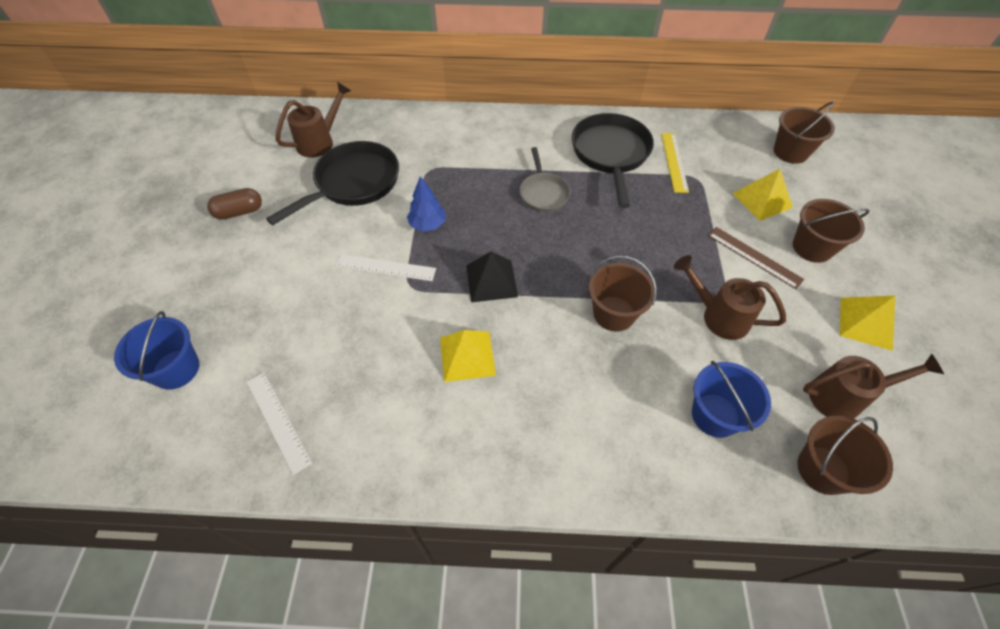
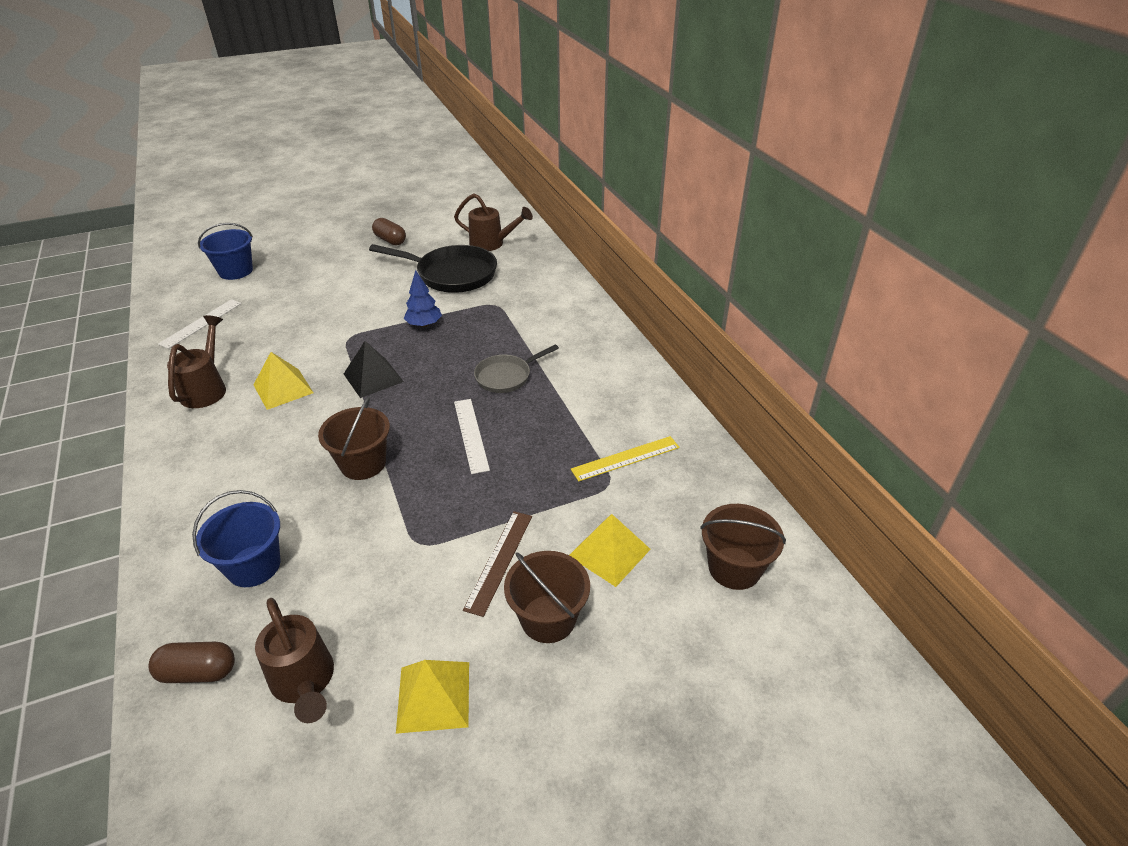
camera: 65 degrees right, 15 degrees down
(385, 267) = (363, 320): white ruler -> white ruler (470, 435)
(611, 154) = (601, 406): black pan -> none
(718, 316) = (390, 544): brown watering can -> brown watering can (206, 388)
(823, 470) = (198, 672): brown bucket -> brown capsule

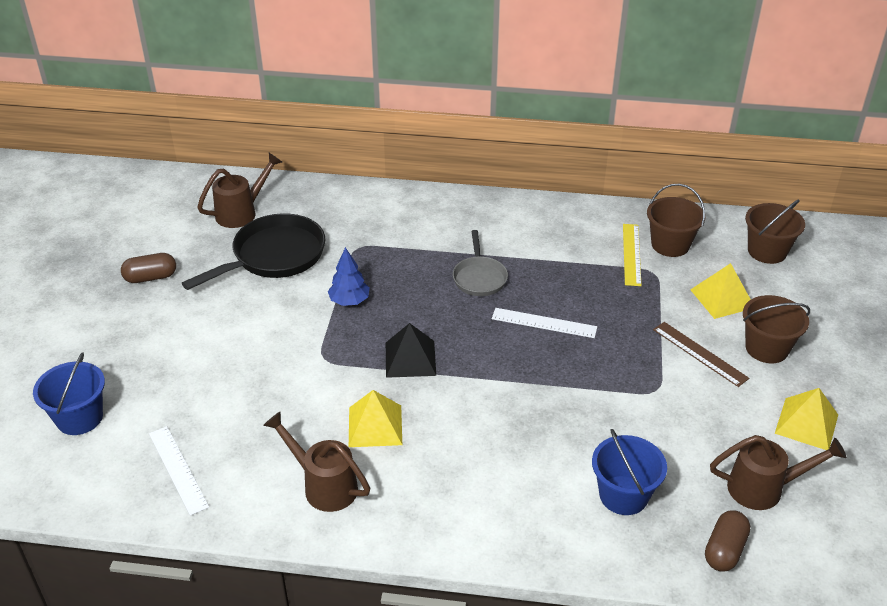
camera: 60 degrees left, 0 degrees up
(363, 463) = (535, 397): brown bucket -> brown bucket (670, 245)

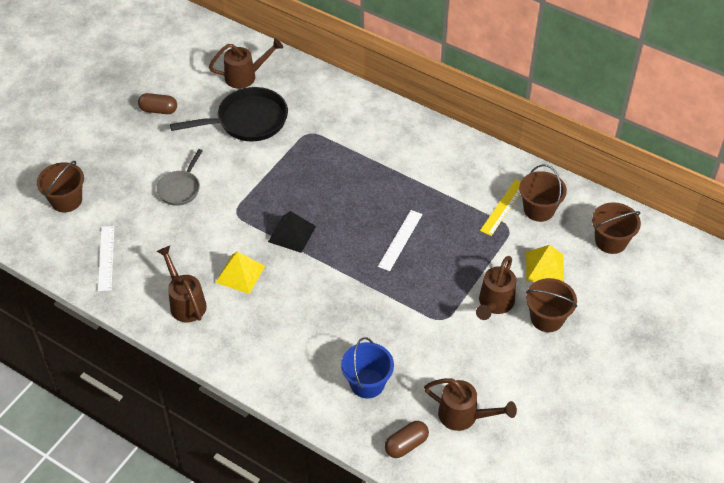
camera: 25 degrees right, 10 degrees up
(79, 418) = (66, 200): blue bucket -> brown bucket
(349, 301) = (278, 175): blue tree -> none
(479, 277) = (378, 187): grey pan -> grey pan (180, 188)
(544, 323) = (400, 240): white ruler -> white ruler turned 75 degrees clockwise
(699, 353) = (494, 304): brown ruler -> brown watering can
(806, 423) = (530, 384): yellow pyramid -> none

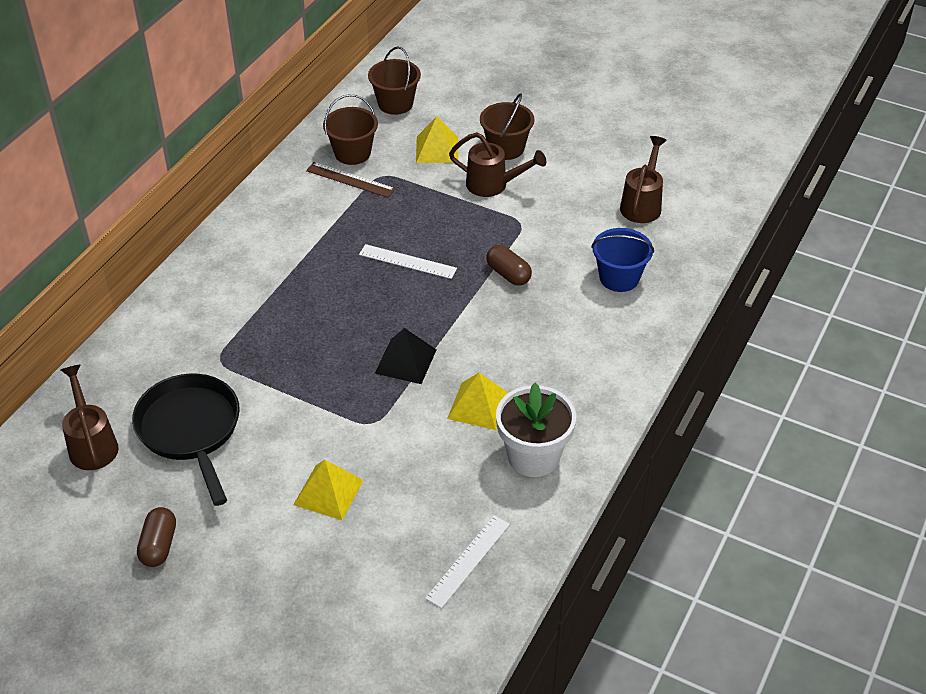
camera: 95 degrees left, 5 degrees down
(66, 200) = (358, 636): brown bucket -> none
(106, 258) = (468, 560): white ruler -> white ruler turned 45 degrees counterclockwise
(180, 188) = (328, 492): grey pan -> yellow pyramid
(185, 302) = (533, 456): brown watering can -> white flower pot
(406, 444) = (688, 244): brown capsule -> brown capsule (508, 274)
(503, 207) = (350, 179): yellow ruler -> brown ruler

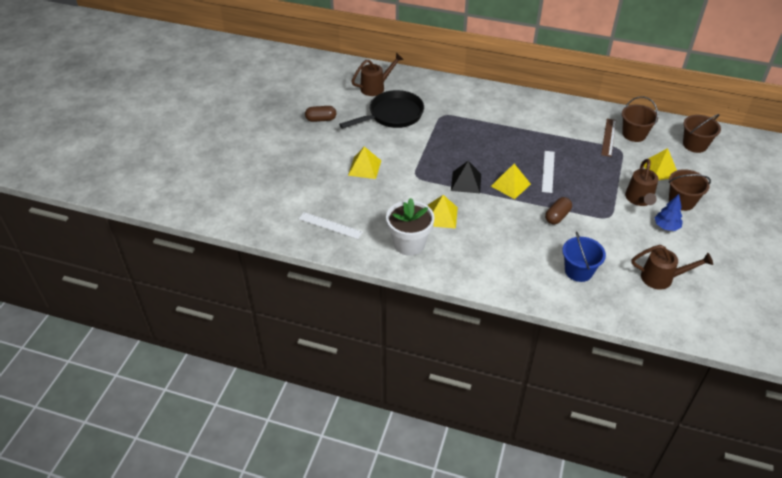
camera: 80 degrees right, 0 degrees up
(427, 310) = (510, 185): none -> yellow pyramid
(550, 175) = (666, 226): none -> blue tree

